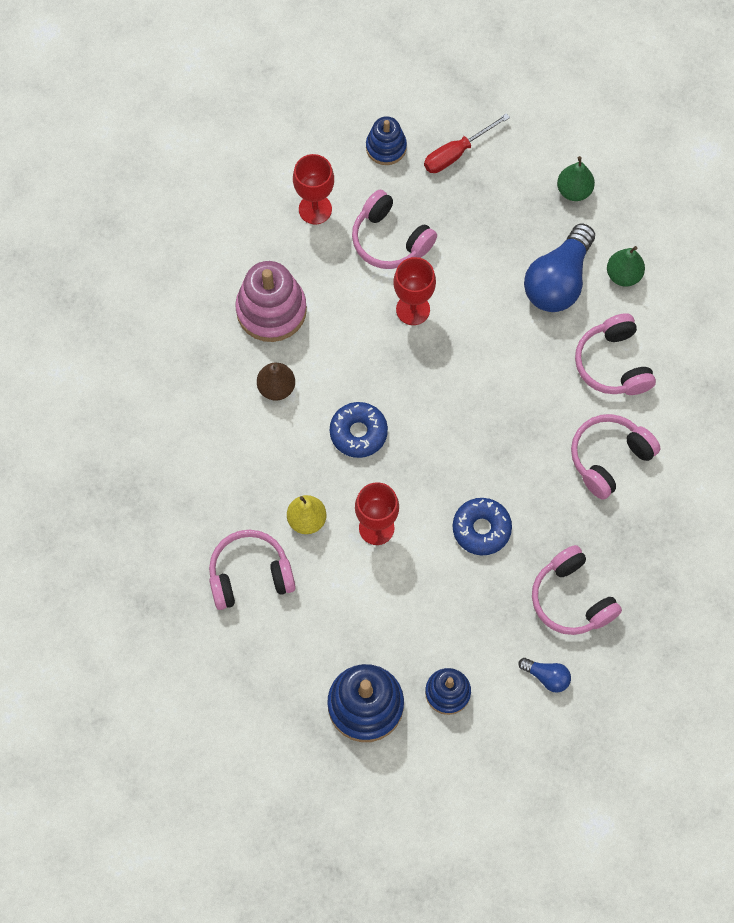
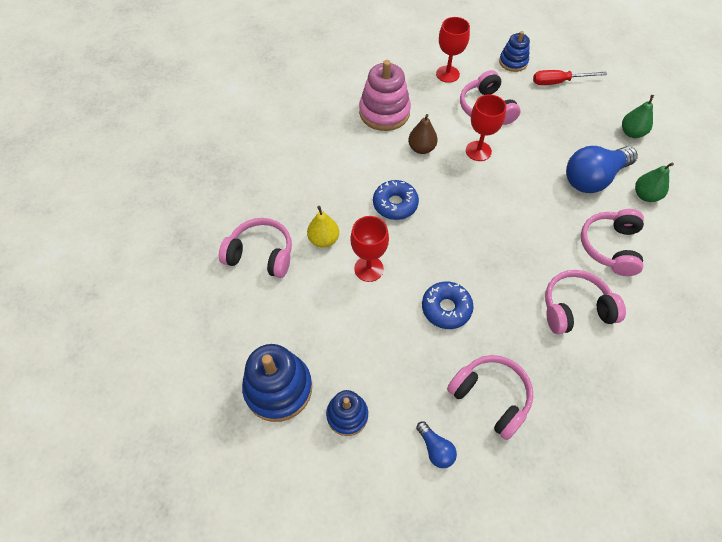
camera: 30 degrees right, 10 degrees down
(276, 388) = (358, 154): brown pear -> brown pear (421, 148)
(572, 598) = (490, 397): pink headphones -> pink headphones turned 135 degrees clockwise

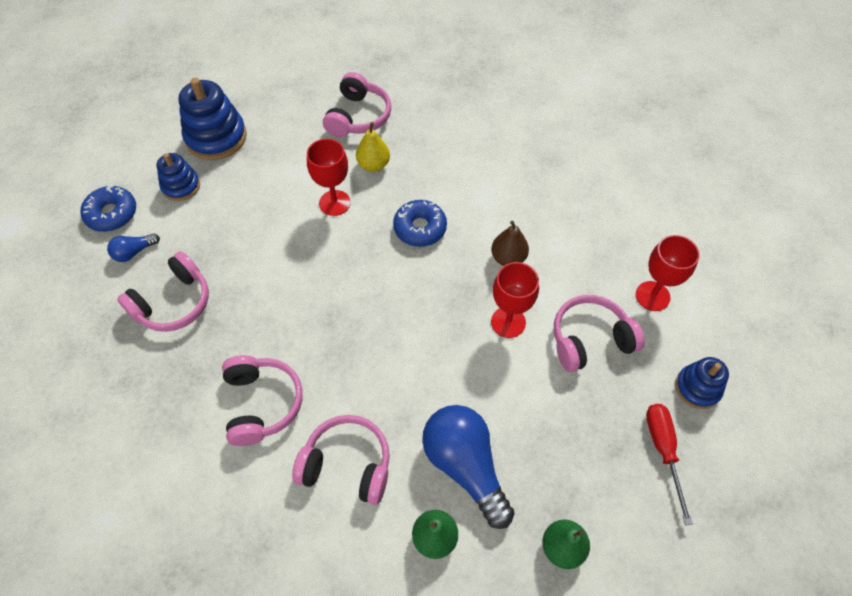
camera: 90 degrees right, 0 degrees up
(384, 112) = (566, 220): pink stacking toy -> none
(446, 308) = (279, 270): blue donut -> blue donut (112, 214)

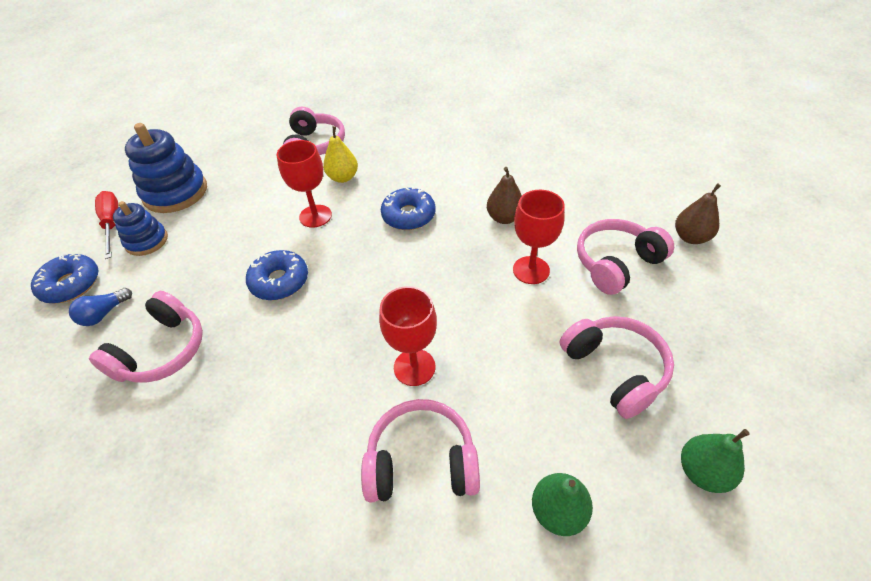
camera: 15 degrees left, 10 degrees down
(261, 403) = (296, 426): pink headphones -> pink headphones (615, 370)
(284, 264) = (279, 281): none -> blue donut
(465, 466) = (554, 419): blue light bulb -> none
(652, 296) = (651, 213): red goblet -> red goblet (414, 367)
(663, 451) = (743, 340): red screwdriver -> red screwdriver (112, 224)
(676, 334) = (690, 237): none -> brown pear
(697, 388) = (737, 275): blue stacking toy -> none

